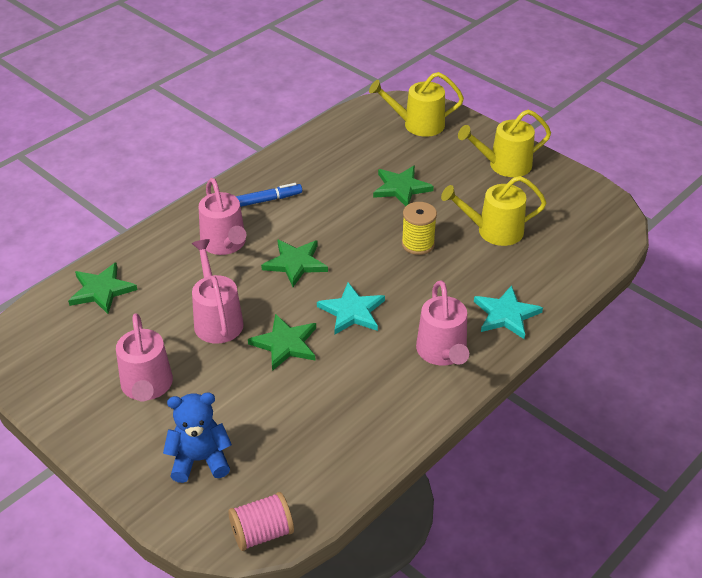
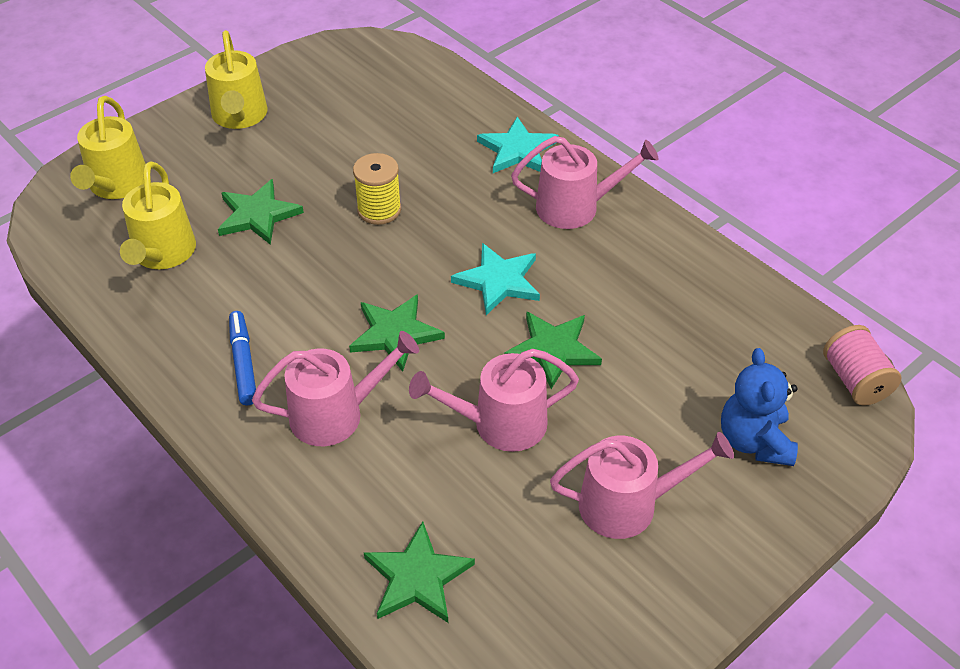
camera: 85 degrees left, 5 degrees up
(494, 231) = (368, 141): yellow watering can -> yellow watering can (162, 254)

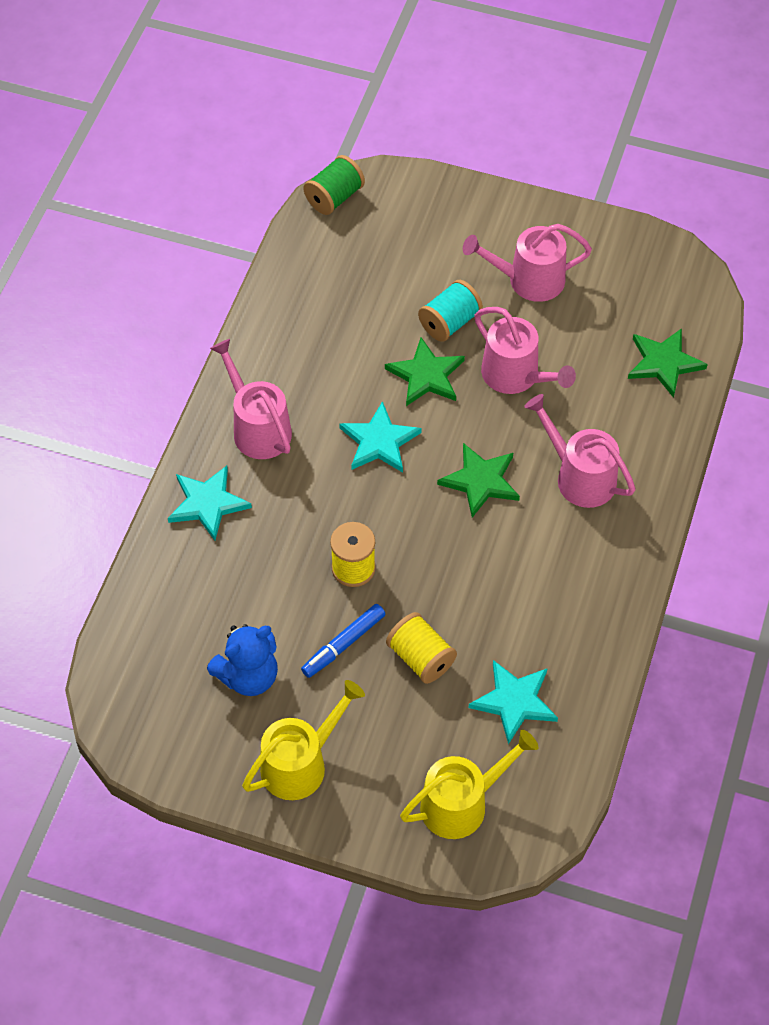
camera: 120 degrees left, 10 degrees up
(162, 254) = (514, 701): yellow watering can -> turquoise star
(243, 363) = (579, 564): blue marker -> blue marker (343, 644)
(258, 215) = (421, 658): green star -> yellow spool
(610, 401) = (449, 322): none -> turquoise spool
(628, 504) = (529, 280): pink watering can -> pink watering can turned 60 degrees counterclockwise
(754, 441) = (428, 234): blue teddy bear -> blue teddy bear (248, 676)
(855, 380) = (334, 197): pink spool -> green spool

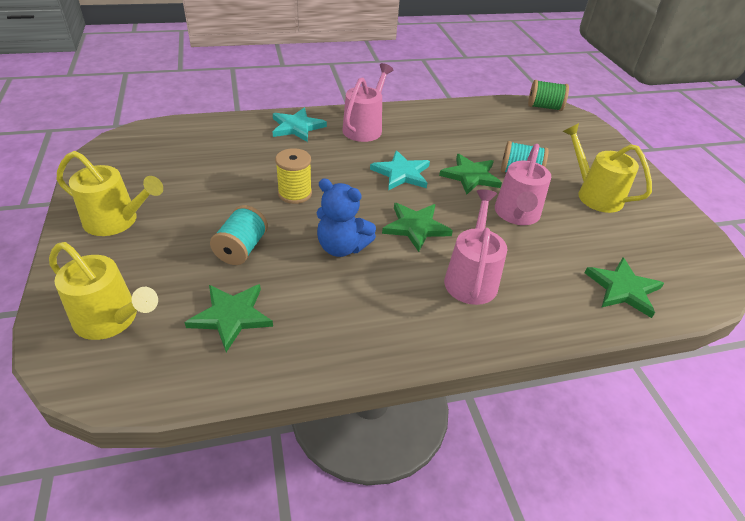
camera: 55 degrees right, 15 degrees down
(248, 676) = (179, 178): blue teddy bear -> blue teddy bear (342, 247)
(343, 644) = (229, 209): blue marker -> none
(421, 658) = (241, 249): yellow spool -> turquoise spool
(514, 701) = (231, 316): turquoise star -> green star
(529, 280) = (594, 195): pink watering can -> yellow watering can

